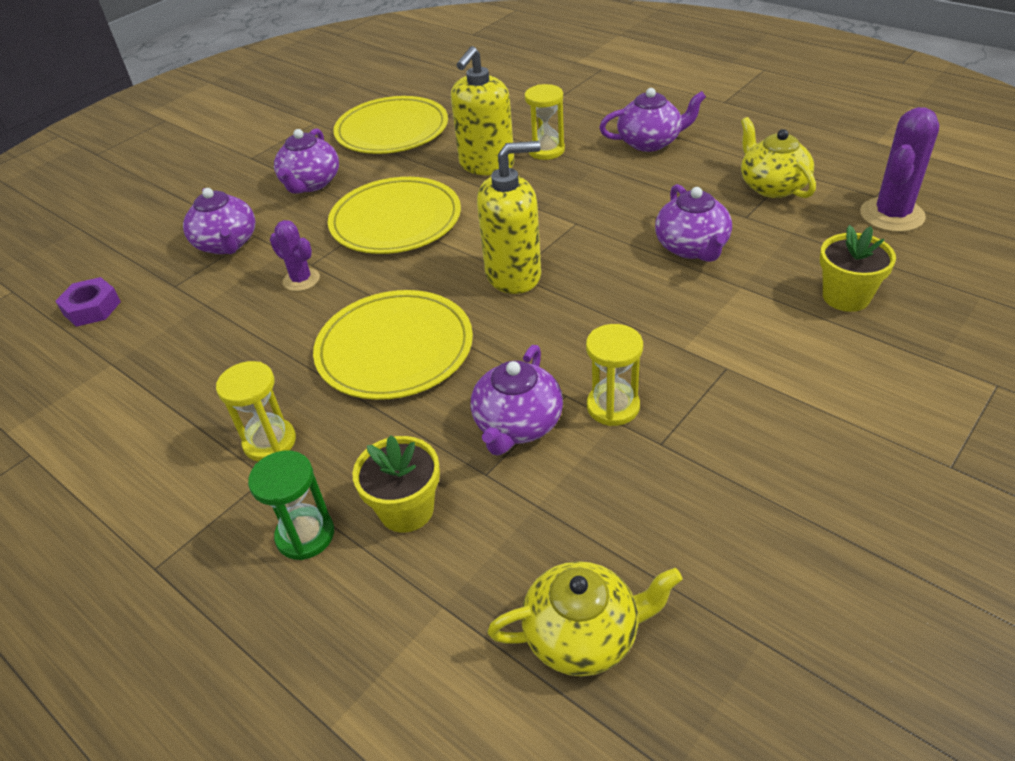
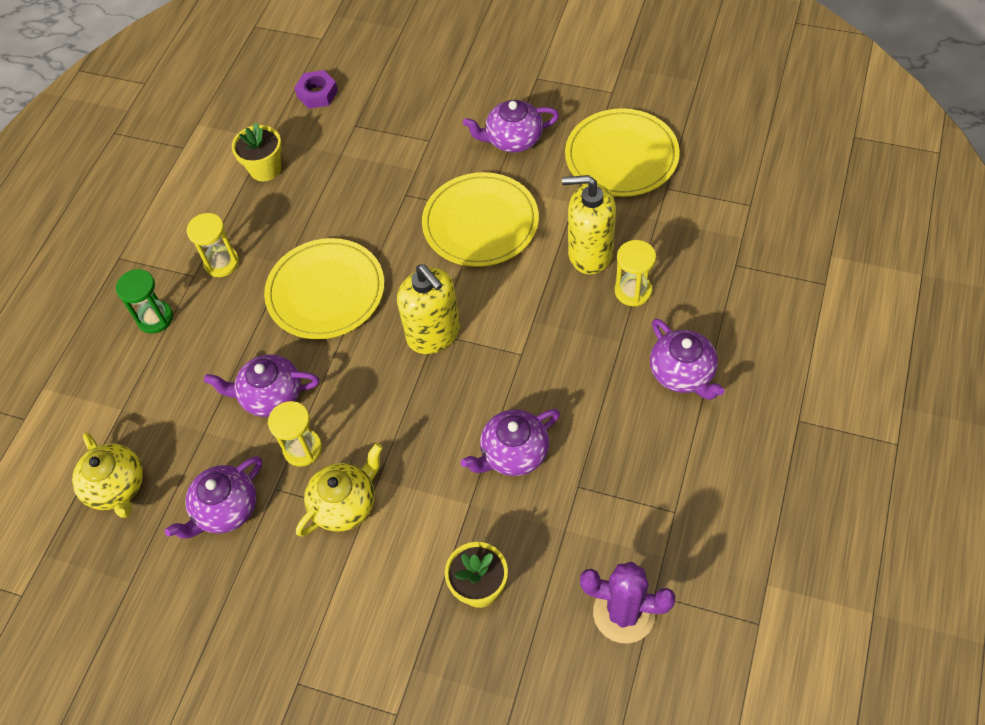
camera: 70 degrees right, 15 degrees up
(227, 244) = (413, 129): purple teapot -> purple teapot (225, 509)
(301, 280) = (384, 198): purple cactus -> none
(406, 509) = (185, 362): yellow flower pot -> yellow flower pot (265, 169)
(772, 186) = (639, 498): yellow teapot -> yellow teapot (345, 504)

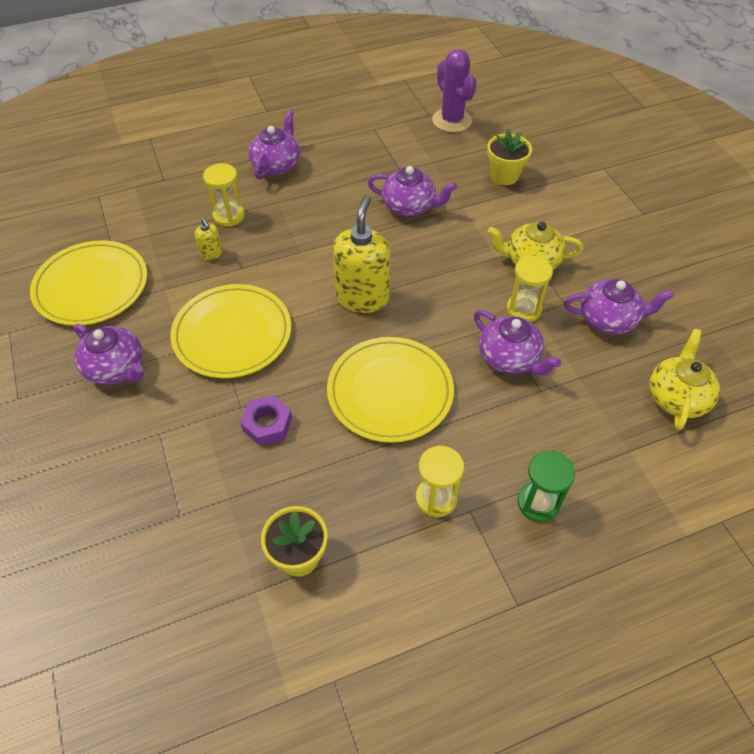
camera: 135 degrees left, 5 degrees down
(317, 94) = (154, 592): purple nut -> purple nut (267, 424)
(590, 253) = (211, 254): yellow soap dispenser -> yellow soap dispenser, size x0.45

